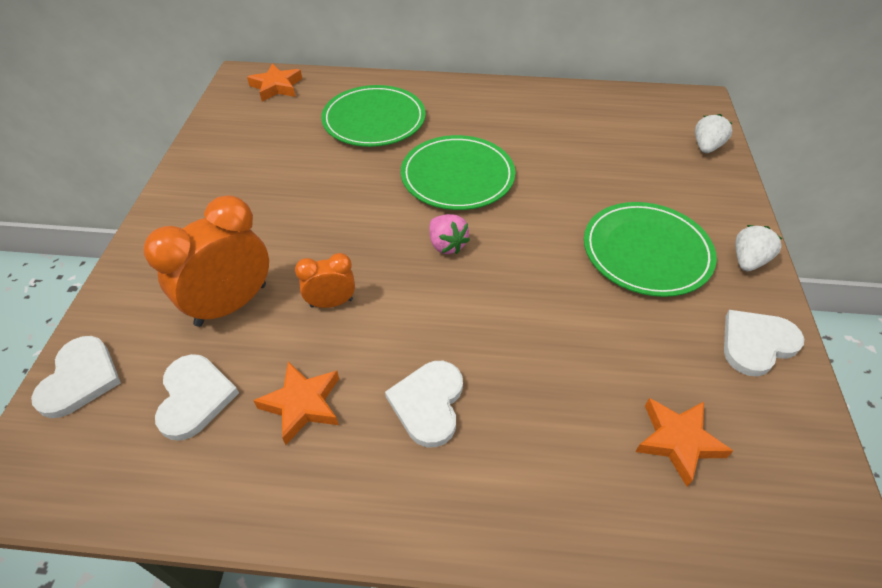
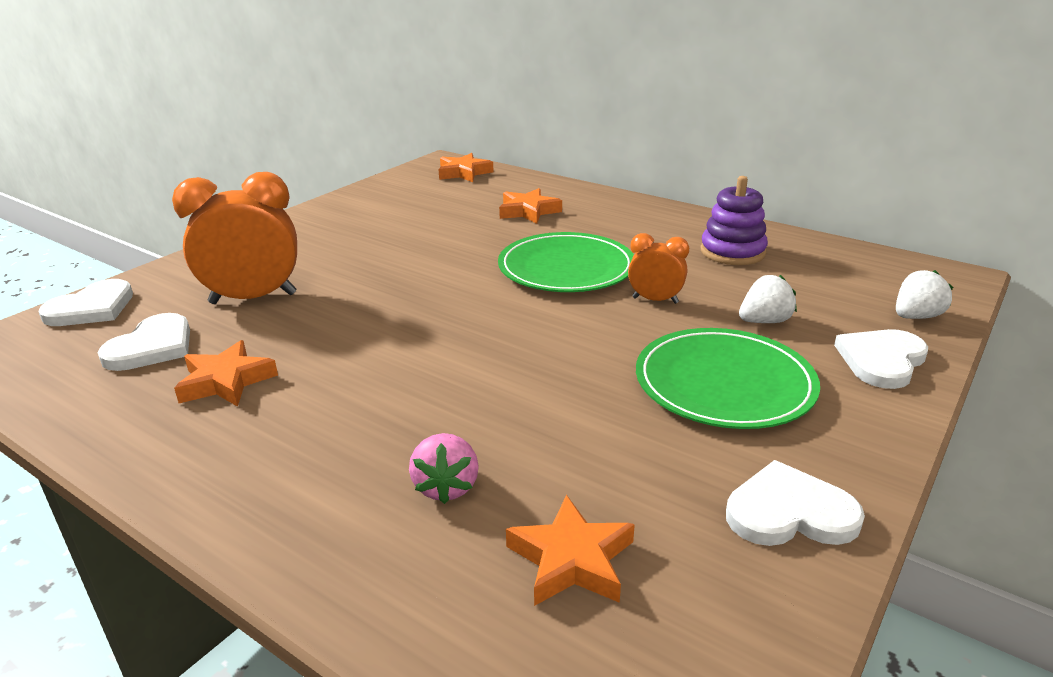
camera: 30 degrees right, 20 degrees down
(331, 303) = (336, 322): orange clock -> orange clock (655, 300)
(374, 120) = (528, 211): green plate -> orange star
(428, 403) = (334, 421): white heart -> white heart (881, 360)
(446, 245) = (494, 314): pink strawberry -> pink strawberry (446, 487)
(557, 120) = (732, 252): none -> purple stacking toy
(748, 261) = (864, 432): white strawberry -> white strawberry (764, 321)

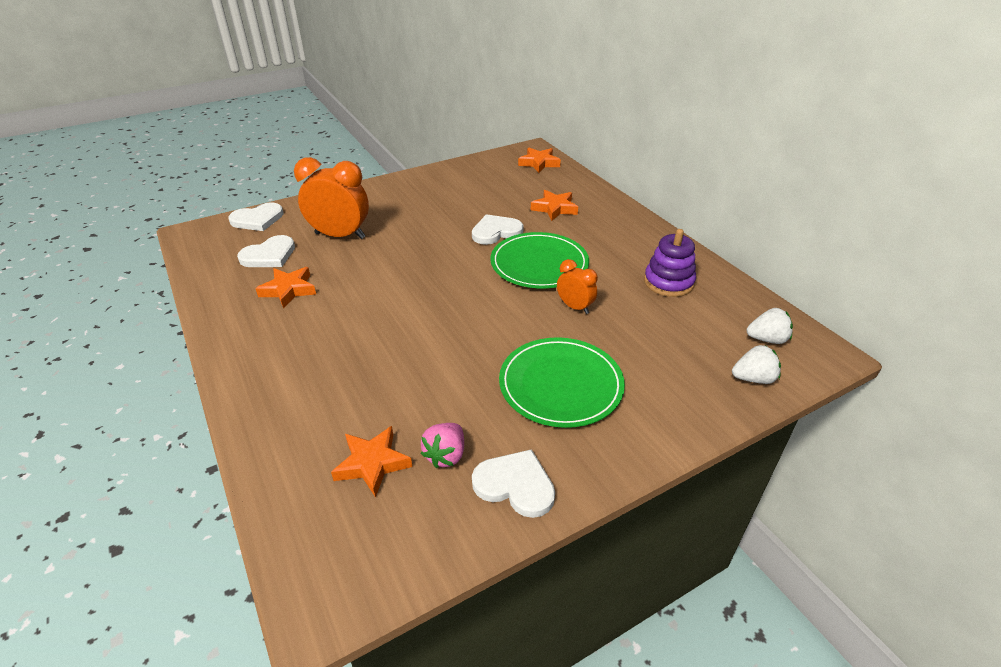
camera: 25 degrees right, 10 degrees up
(446, 487) = (346, 396): pink strawberry -> pink strawberry (446, 455)
(764, 321) = (634, 347): white strawberry -> white strawberry (767, 339)
(881, 360) = (687, 404): white heart -> white heart (496, 232)

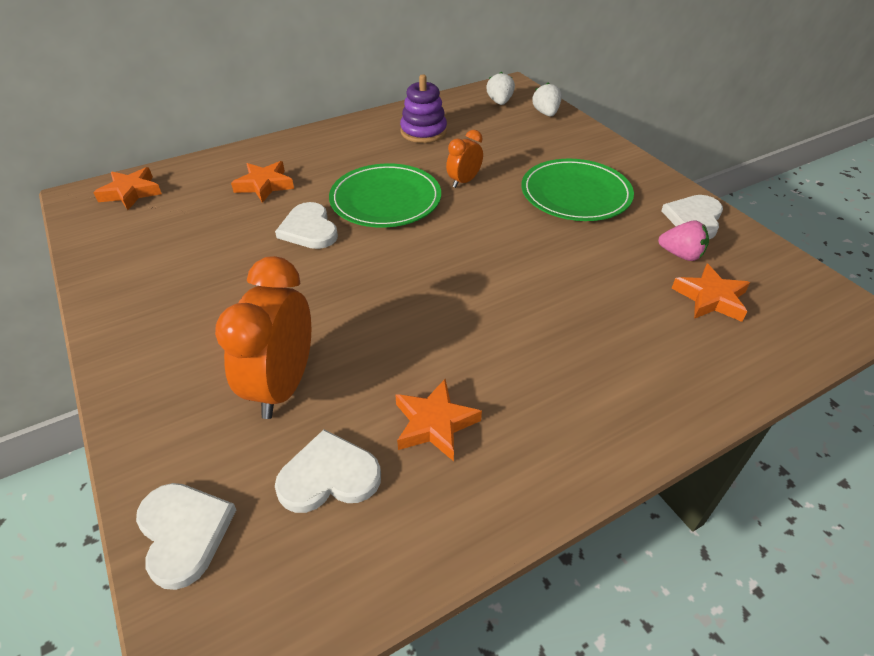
camera: 90 degrees left, 5 degrees up
(269, 255) = (329, 476): white heart -> white heart turned 60 degrees counterclockwise

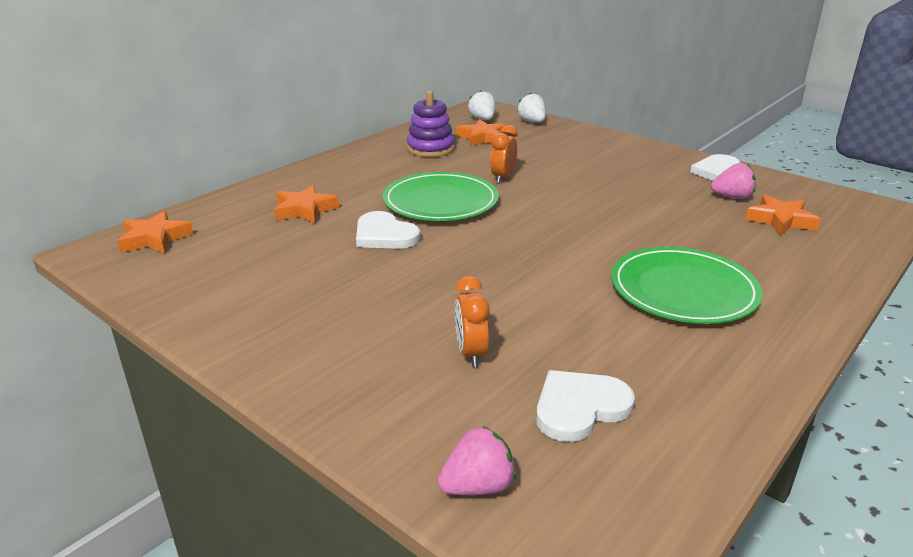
camera: 20 degrees left, 15 degrees down
(184, 532) = (478, 486): white heart -> pink strawberry
(283, 385) = (471, 353): orange clock -> orange clock, size x0.54
(434, 424) = (639, 348): orange star -> orange star (482, 138)
(575, 194) = (610, 172): green plate -> green plate (683, 290)

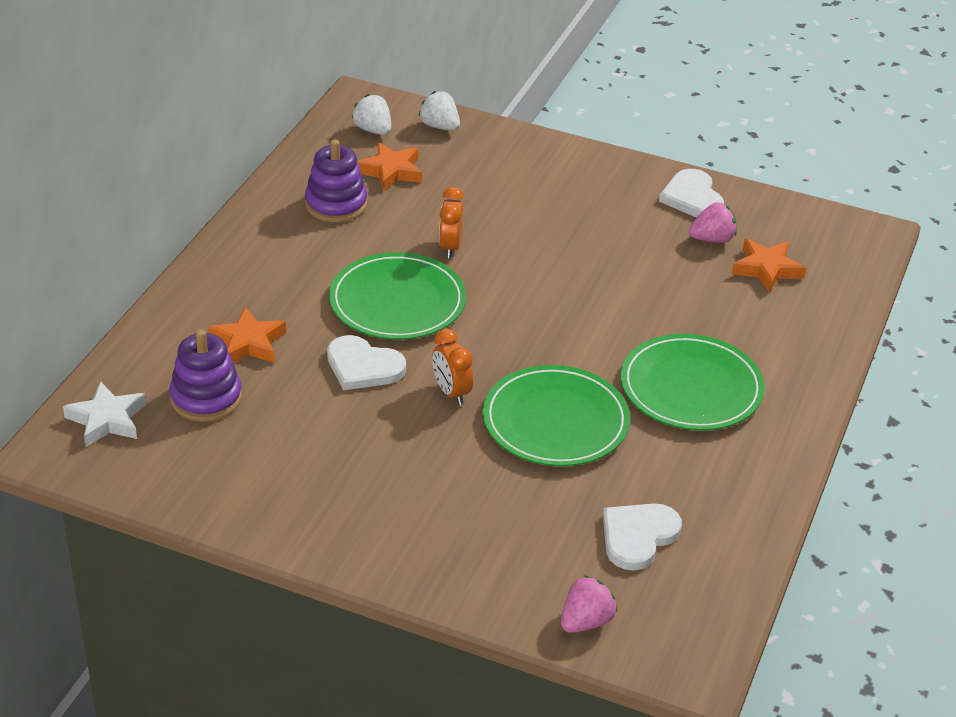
camera: 20 degrees left, 10 degrees up
(155, 238) = (107, 420): orange star -> white star
(242, 236) = (206, 398): none -> purple stacking toy
(471, 353) = (525, 501): orange clock -> orange clock (451, 392)
(535, 295) = (555, 421): none -> green plate

